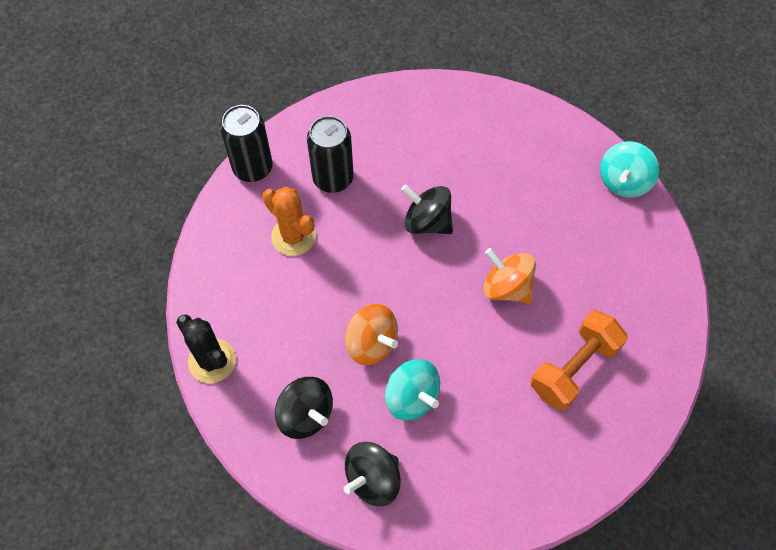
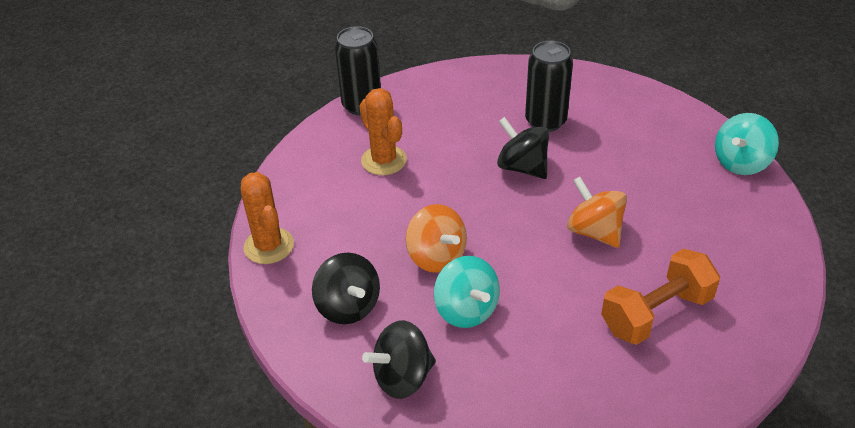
camera: 15 degrees right, 20 degrees down
(212, 361) = (269, 246): black cactus -> orange cactus
(333, 178) = (437, 122): black can -> black can (545, 121)

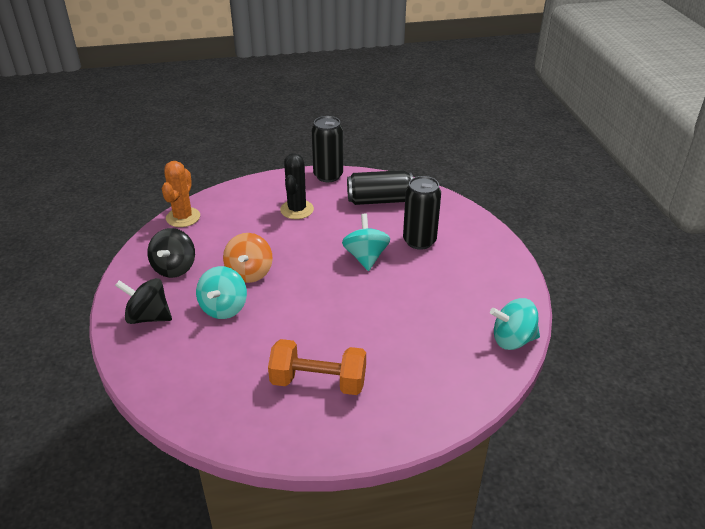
camera: 40 degrees right, 5 degrees down
(384, 160) = (297, 210): orange cactus -> black cactus
(451, 102) = (379, 200): none -> black can
(522, 167) = (366, 257): black spinning top -> turquoise spinning top
(594, 231) = (353, 316): orange spinning top -> none

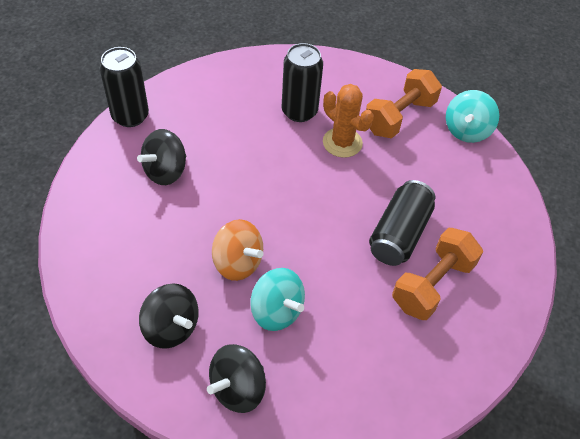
camera: 60 degrees left, 15 degrees up
(183, 217) = (80, 278): orange cactus -> orange cactus (342, 142)
(297, 210) = (165, 171): black cactus -> black spinning top
(366, 257) = (290, 160): turquoise spinning top -> none
(379, 200) = (212, 102): black can -> black can (399, 234)
(478, 294) = (399, 117): none -> orange dumbbell

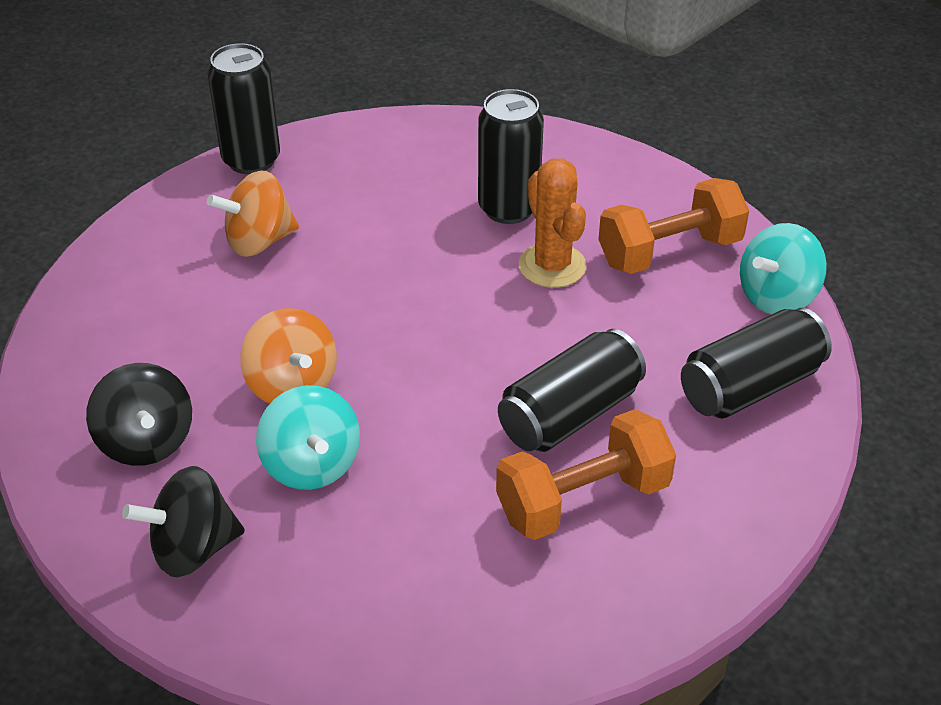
camera: 25 degrees right, 10 degrees down
(165, 171) = (259, 241): black spinning top -> orange spinning top
(480, 189) = (750, 386): none -> black can

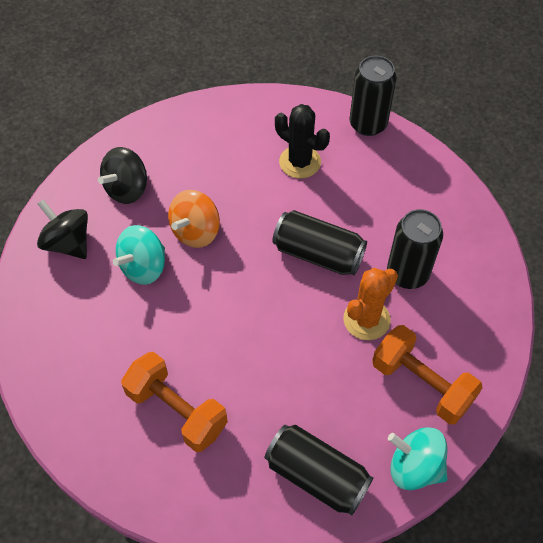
camera: 65 degrees right, 15 degrees up
(259, 241) = (300, 162): orange spinning top -> black cactus
(570, 414) = (241, 378): black can -> black can (318, 254)

